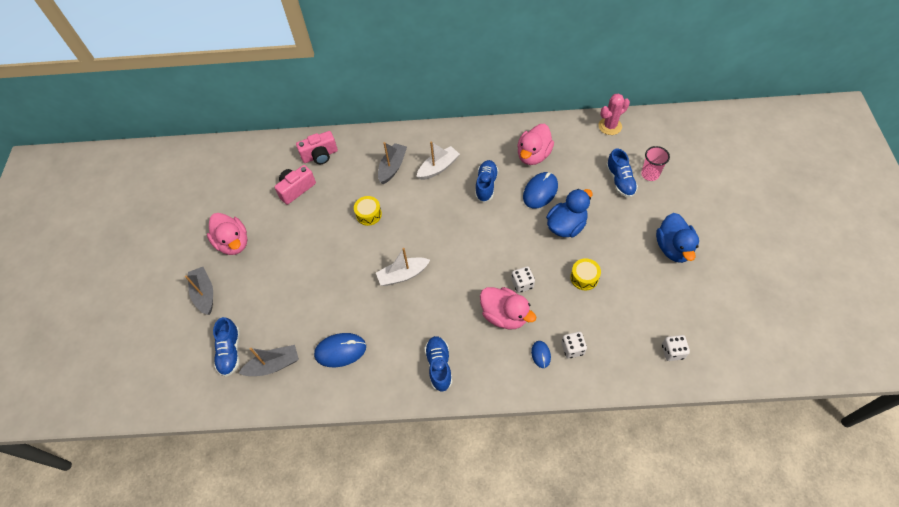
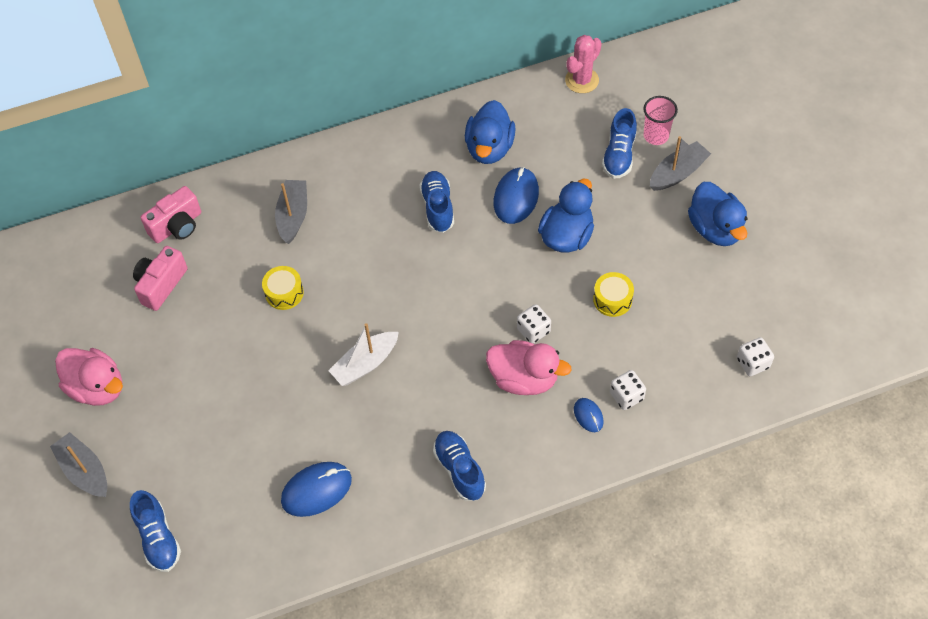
camera: 20 degrees left, 0 degrees up
(273, 365) = (229, 537): grey boat -> grey boat (677, 173)
(438, 168) = (360, 200): white boat -> none
(533, 155) = (489, 148): pink duck -> blue duck
(620, 181) = (619, 155): blue shoe -> blue shoe turned 45 degrees clockwise

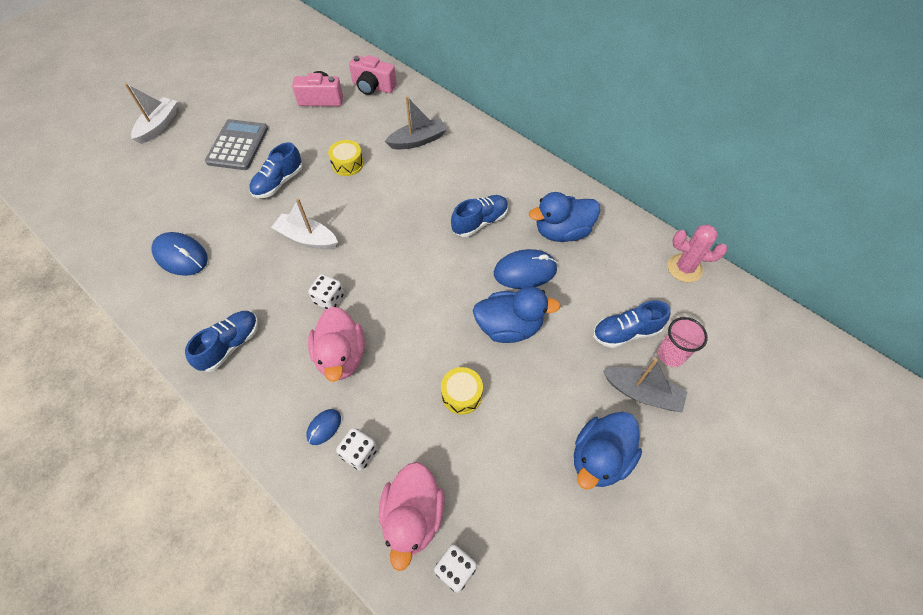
camera: 60 degrees right, 0 degrees up
(85, 471) = (158, 126): grey boat -> white boat
(97, 387) = (225, 104): pink duck -> pink duck (413, 516)
(158, 538) = (115, 184): blue shoe -> blue shoe (278, 182)
(180, 393) = (237, 145): none -> grey calculator
(533, 330) = (395, 342): white dice -> white dice (329, 299)

